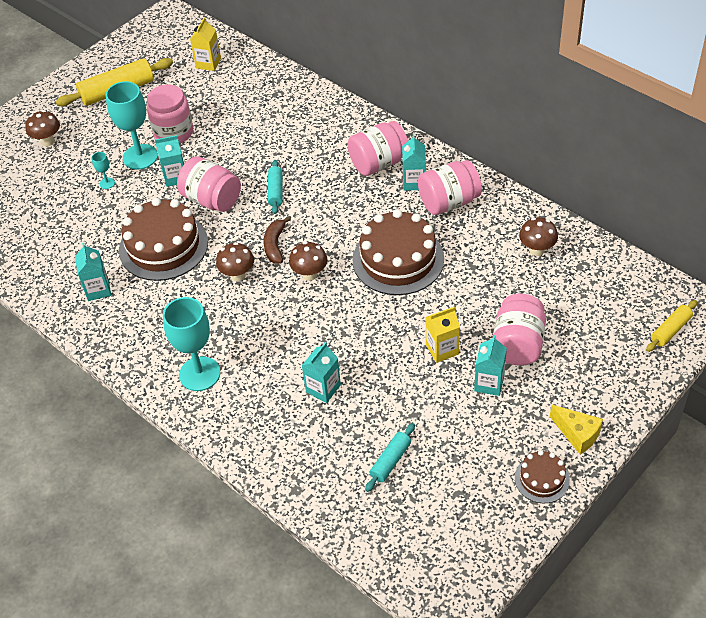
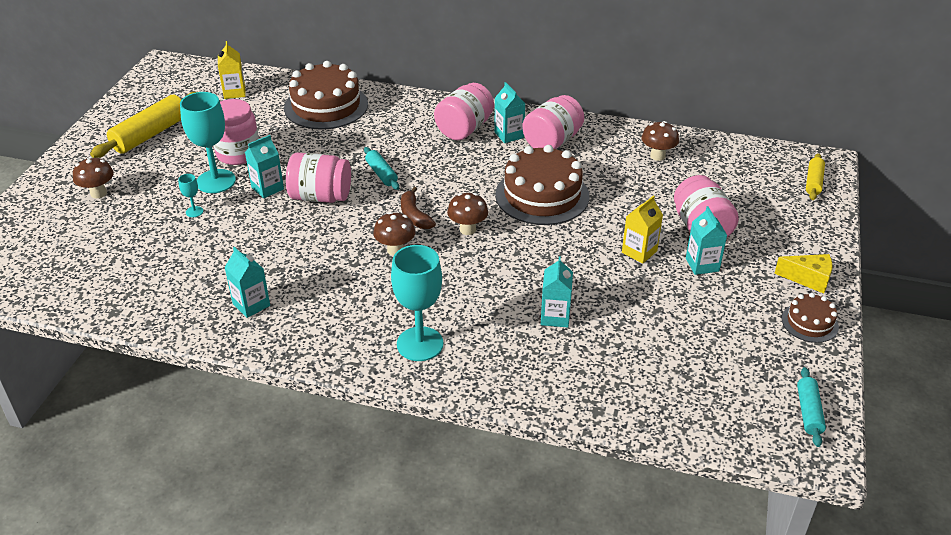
camera: 30 degrees left, 10 degrees down
(163, 246) = (297, 248): brown cake -> brown cake (326, 106)
(390, 461) = (667, 354): turquoise rolling pin -> turquoise rolling pin (808, 412)

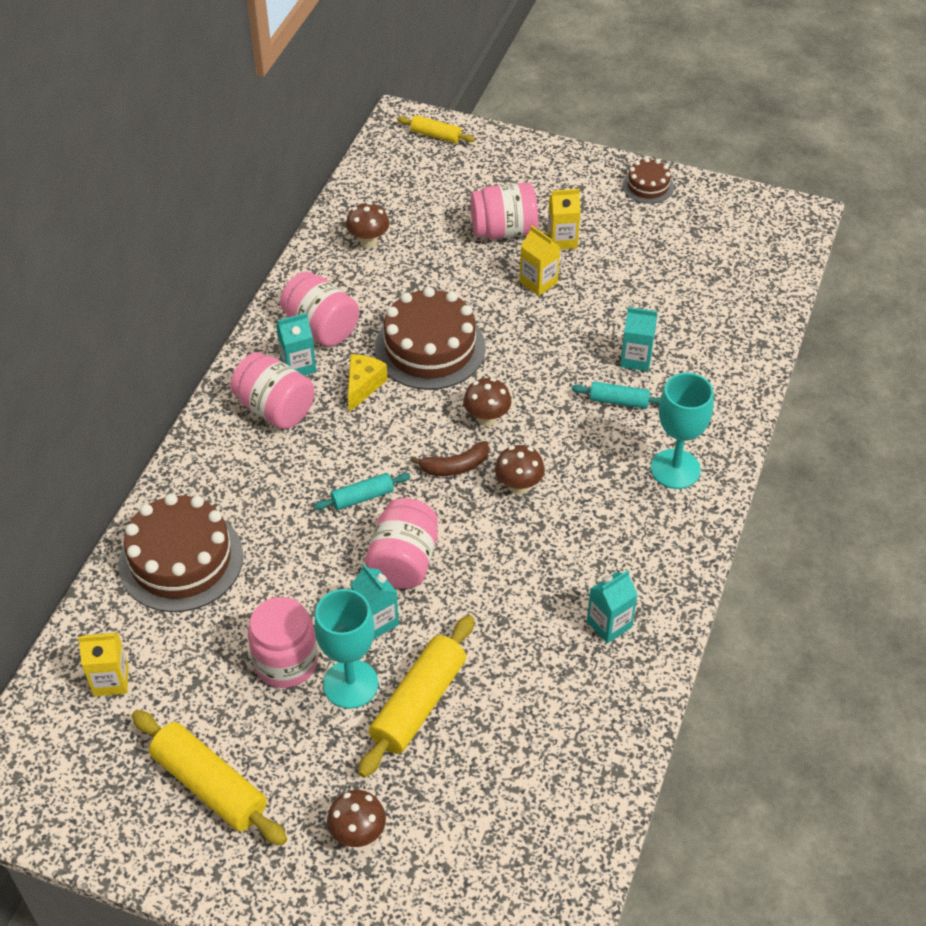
camera: 85 degrees left, 10 degrees up
(194, 212) = (418, 703): turquoise goblet -> yellow rolling pin
(702, 265) = (562, 240): turquoise carton -> yellow carton
(808, 279) = (588, 173): yellow cheese -> yellow cheese (363, 386)
(808, 412) = (757, 211): turquoise rolling pin -> turquoise rolling pin (619, 401)

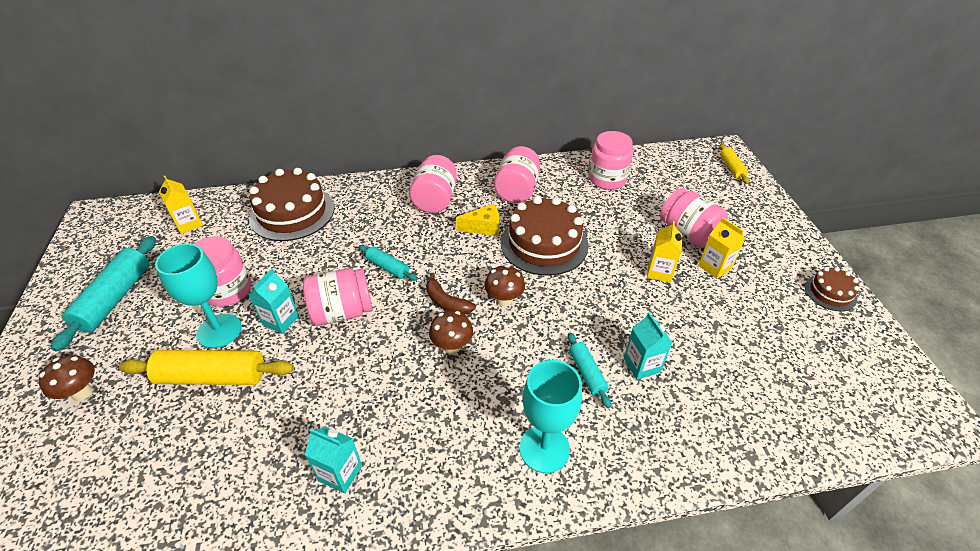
camera: 60 degrees right, 5 degrees down
(210, 785) = (115, 298): yellow rolling pin -> turquoise rolling pin
(298, 366) = (477, 194): turquoise carton -> none
(368, 242) = (607, 179): brown mushroom -> pink jar

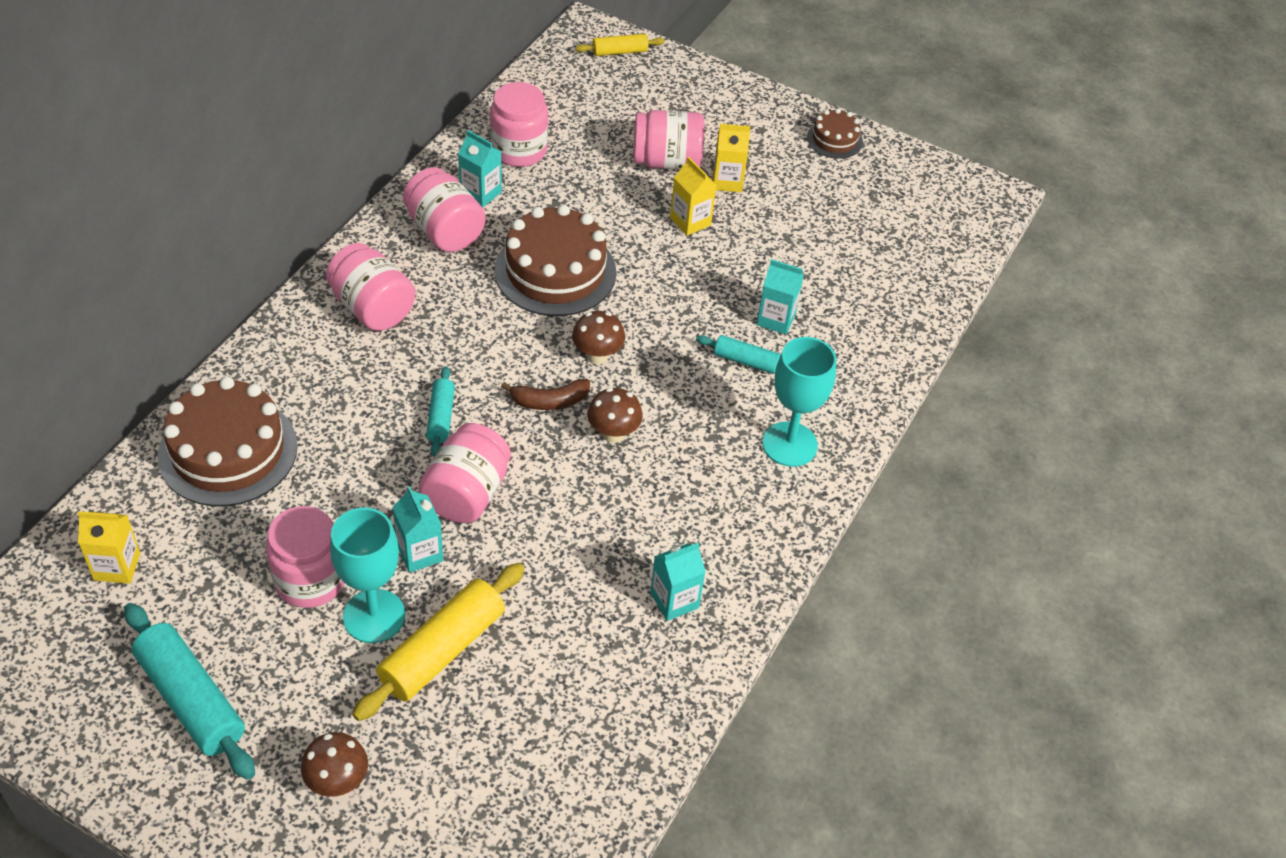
camera: 55 degrees left, 5 degrees up
(388, 267) = (441, 417): turquoise rolling pin -> turquoise rolling pin turned 75 degrees counterclockwise
(483, 228) = (473, 300): yellow cheese -> none
(559, 185) = (480, 193): none -> turquoise carton
(731, 168) = (619, 52): yellow rolling pin -> yellow rolling pin turned 45 degrees counterclockwise

